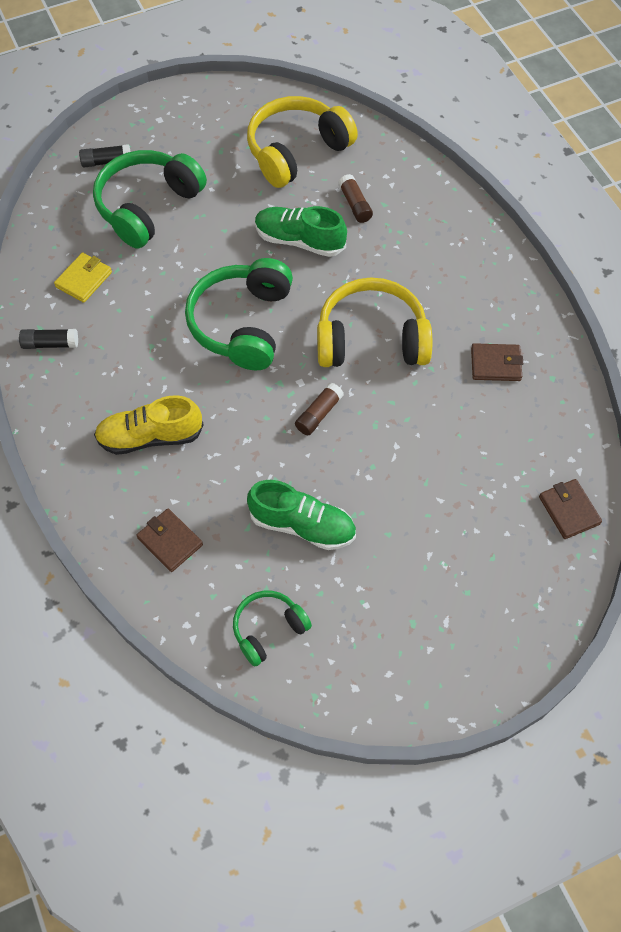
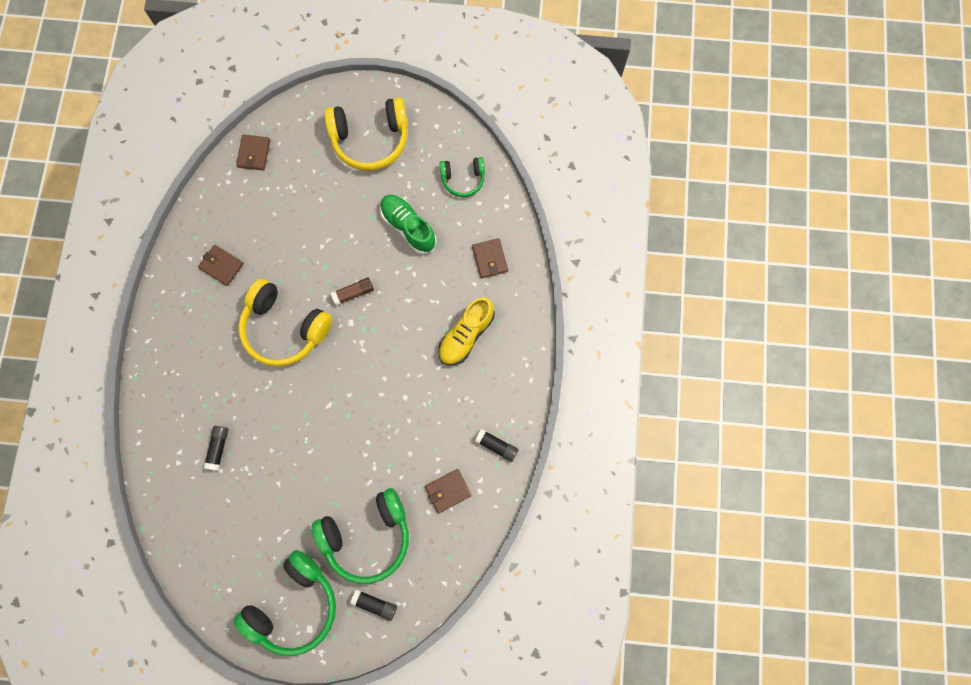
camera: 150 degrees left, 15 degrees up
(84, 279) = (448, 491): yellow wallet -> brown wallet
(150, 437) = (466, 335): yellow shoe -> yellow shoe turned 105 degrees clockwise
(242, 324) = (360, 388): green headphones -> green headphones (294, 605)
(296, 151) = (225, 527): yellow headphones -> yellow headphones (370, 140)
(299, 241) = (278, 438): green shoe -> none
(355, 204) = (218, 448): brown glue stick -> black glue stick

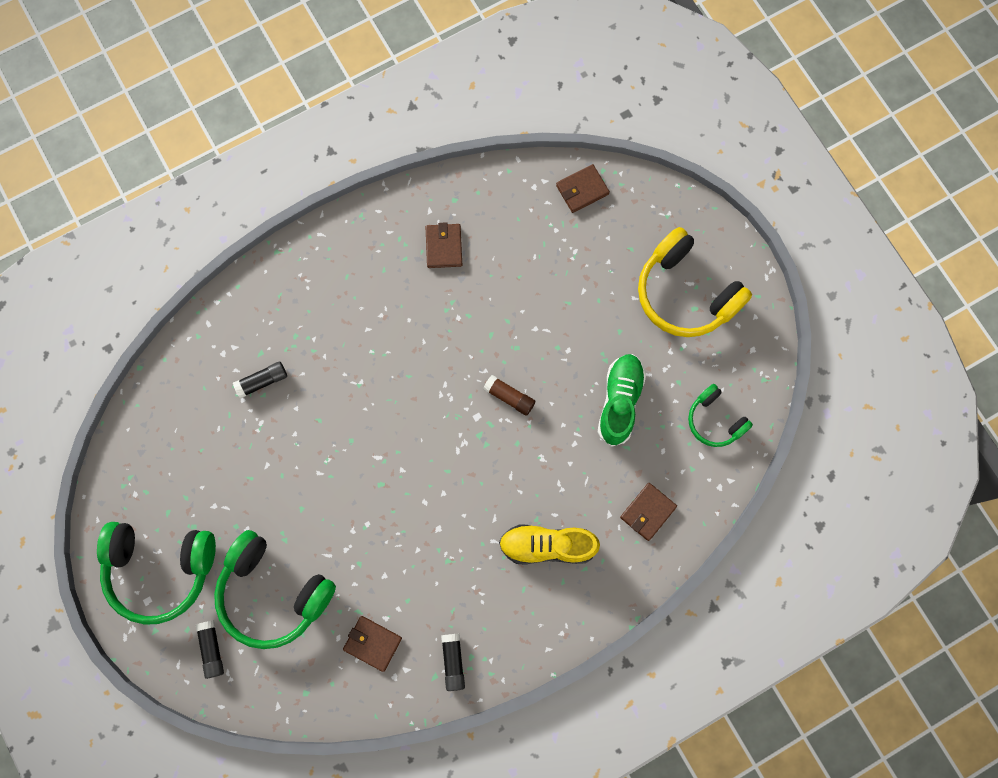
camera: 55 degrees right, 0 degrees up
(285, 328) = (424, 356): yellow headphones -> none

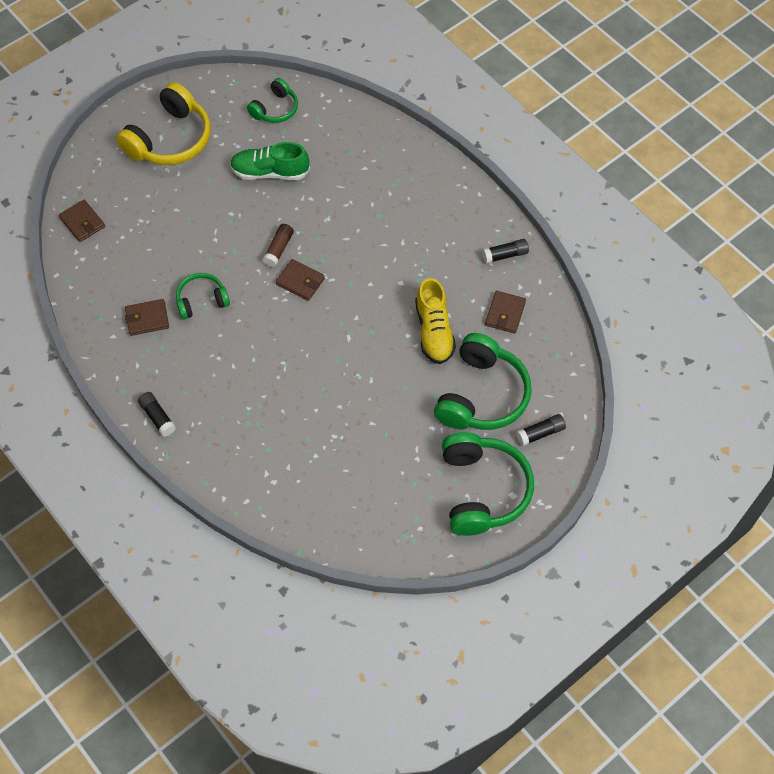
camera: 100 degrees left, 15 degrees down
(262, 381) = (295, 442): black glue stick -> black glue stick (157, 417)
(456, 305) = (202, 300): none -> green headphones
(547, 546) = (398, 205): yellow shoe -> yellow shoe (434, 331)
(648, 512) = (357, 143): brown wallet -> brown wallet (300, 281)

